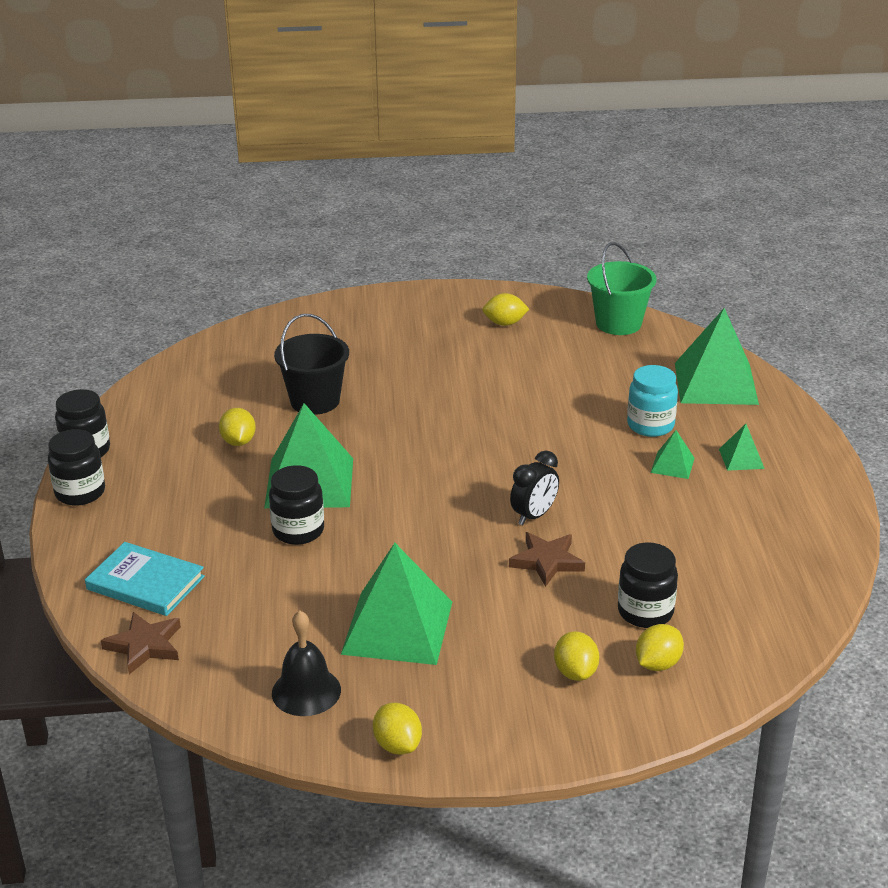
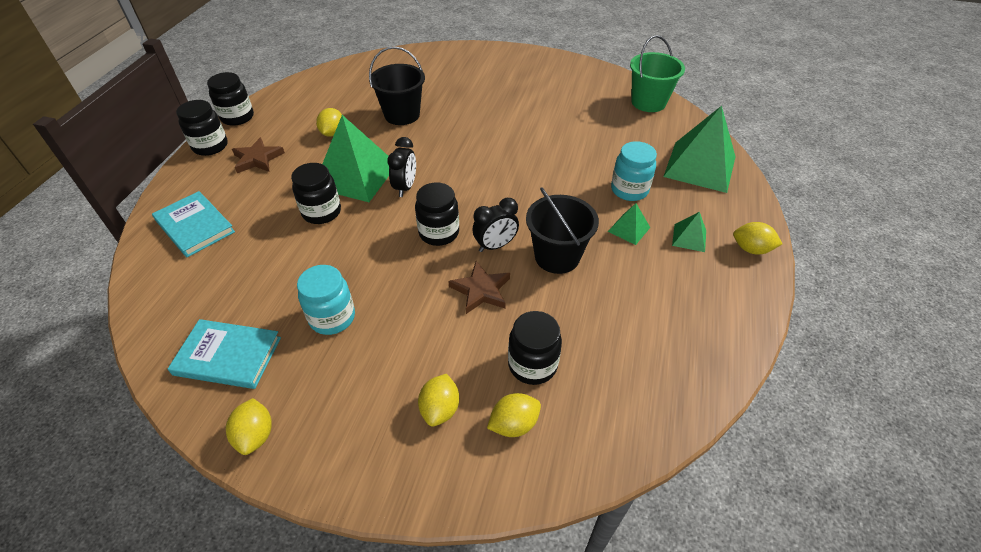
camera: 20 degrees right, 15 degrees up
(145, 646) = (154, 278): brown star -> brown star (257, 159)
(306, 691) = (228, 356): black bell -> turquoise book
(383, 481) = (405, 187): none -> black clock
(397, 627) = (332, 317): green pyramid -> turquoise jar
(459, 518) = (439, 233): none -> black jar
(505, 323) = (566, 85): yellow lemon -> yellow lemon (751, 249)
(609, 510) = (557, 256): none -> black bucket

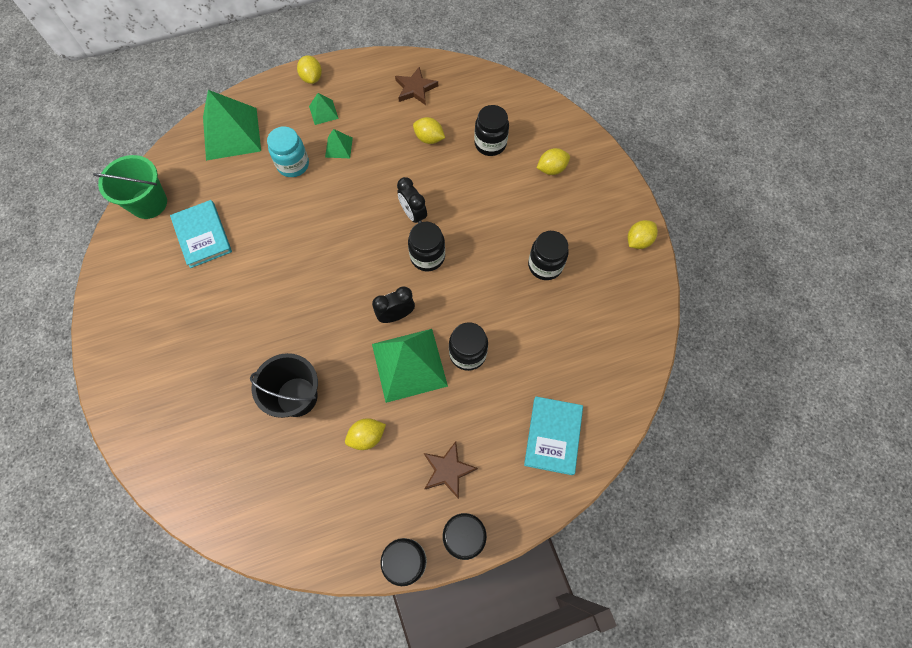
camera: 125 degrees left, 20 degrees up
(228, 356) = (616, 299): turquoise book -> turquoise book (202, 235)
(332, 317) = (545, 265): turquoise jar -> black jar
(481, 290) = (458, 199): brown star -> brown star (415, 89)
(495, 246) = (413, 214): black clock -> black clock turned 150 degrees counterclockwise
(514, 424) = (531, 133): yellow lemon -> yellow lemon (429, 138)
(557, 256) = (396, 174): black bucket -> none

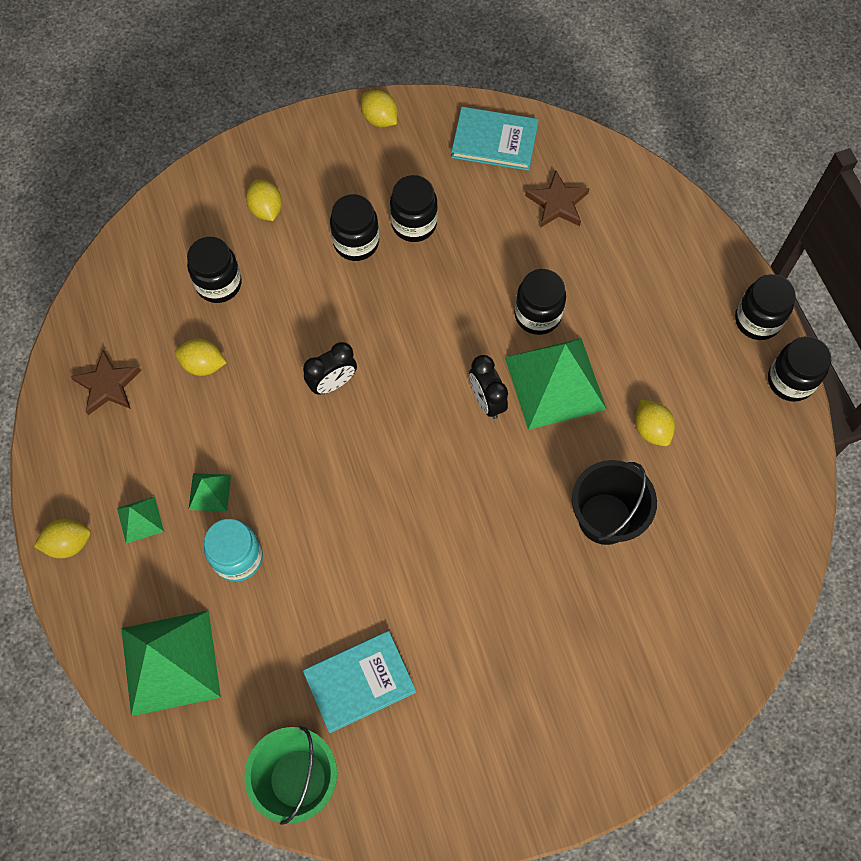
camera: 90 degrees left, 0 degrees up
(427, 257) = (400, 364): black jar -> black jar (356, 242)
(429, 138) = (203, 364): yellow lemon -> yellow lemon turned 75 degrees clockwise
(448, 470) = (684, 337): brown star -> brown star (557, 203)
(553, 436) = (635, 226): turquoise book -> turquoise book (494, 141)

